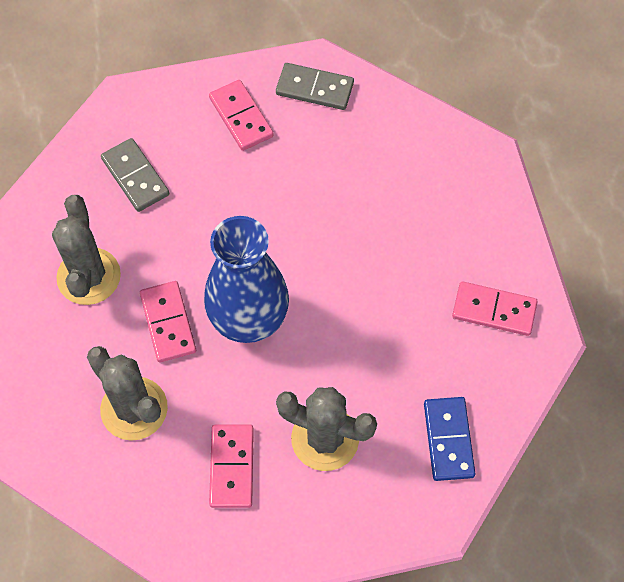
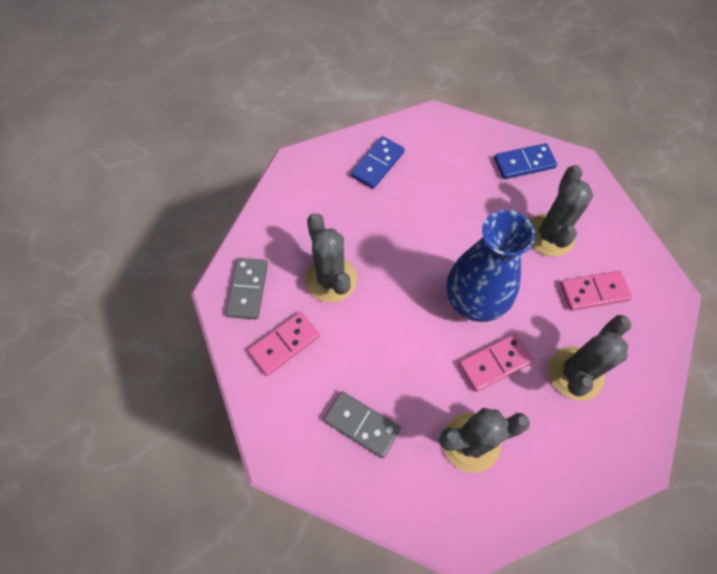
camera: 100 degrees left, 0 degrees up
(135, 177) = (361, 425): grey domino -> grey domino turned 75 degrees clockwise
(310, 172) = (331, 279): none -> grey cactus
(472, 249) = (377, 164): none -> blue domino
(494, 310) = (422, 147): pink domino -> none

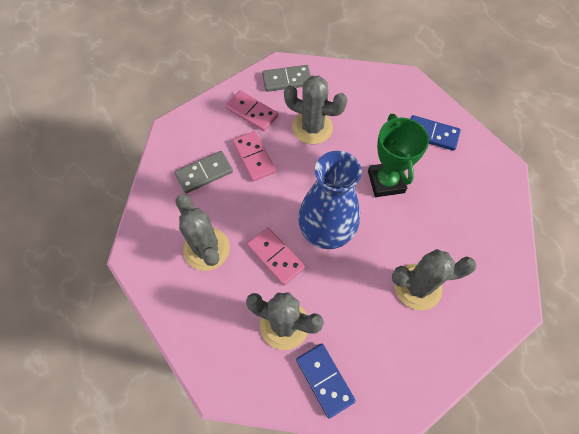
camera: 75 degrees right, 0 degrees up
(331, 279) = (312, 128): grey cactus -> grey cactus turned 60 degrees clockwise
(361, 425) = (204, 173): grey domino -> grey domino turned 45 degrees clockwise
(425, 225) = (386, 182): none -> green trophy
(524, 163) = (490, 253): blue domino -> blue domino (324, 380)
(593, 292) = (370, 334): pink domino -> pink domino (254, 157)

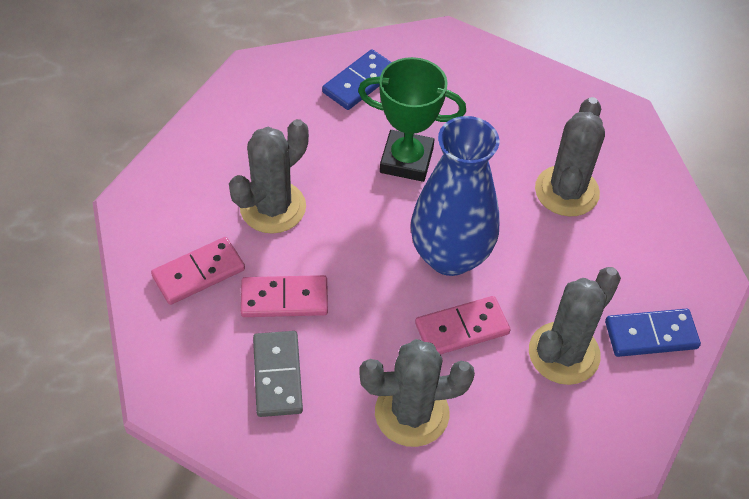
camera: 70 degrees left, 10 degrees down
(287, 80) = (165, 206): grey domino -> none

